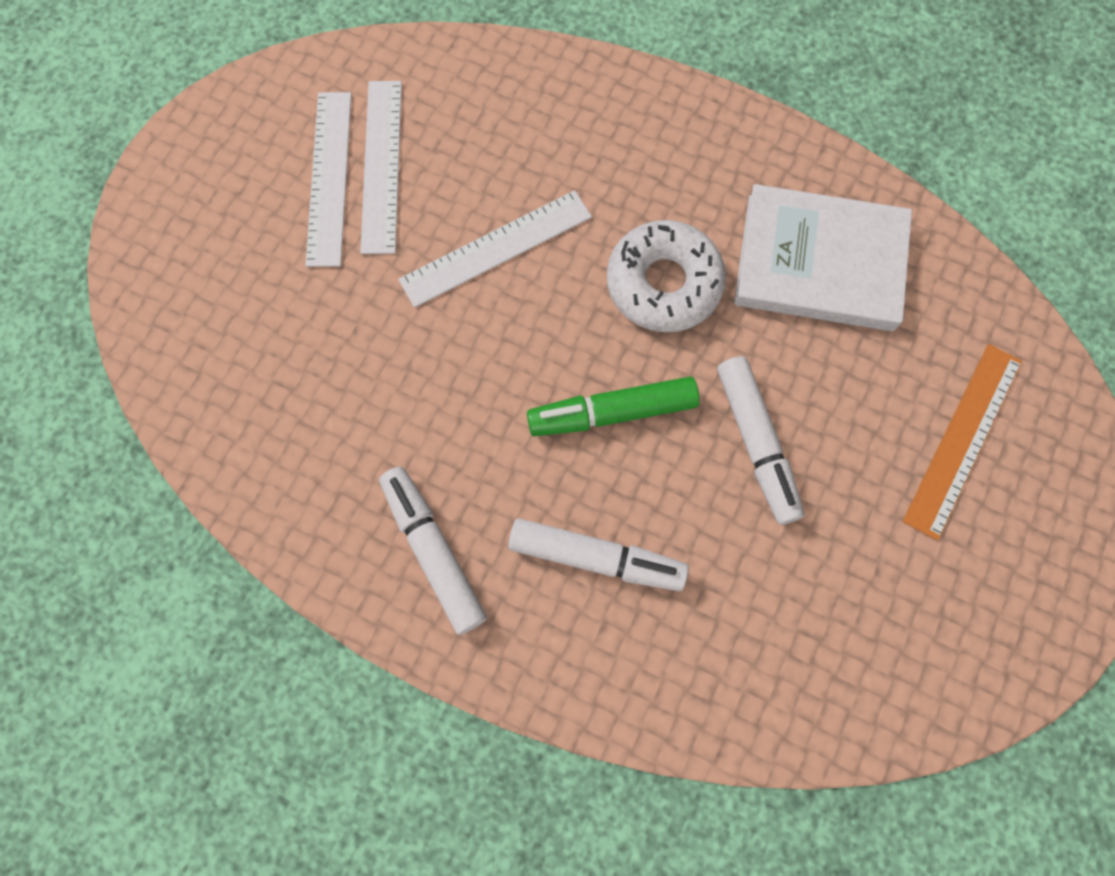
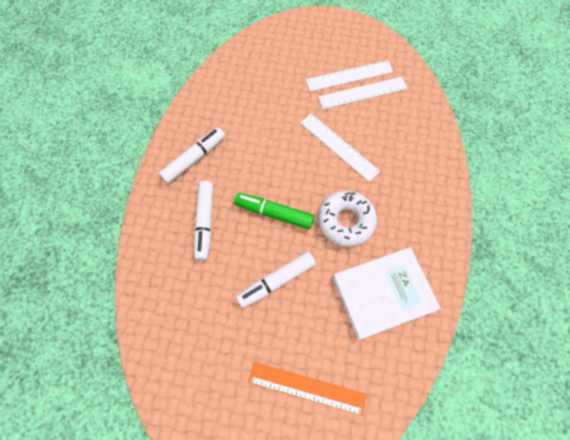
camera: 75 degrees right, 5 degrees down
(612, 412) = (274, 213): green marker -> green marker turned 45 degrees counterclockwise
(819, 262) = (383, 293): white book -> white book turned 75 degrees clockwise

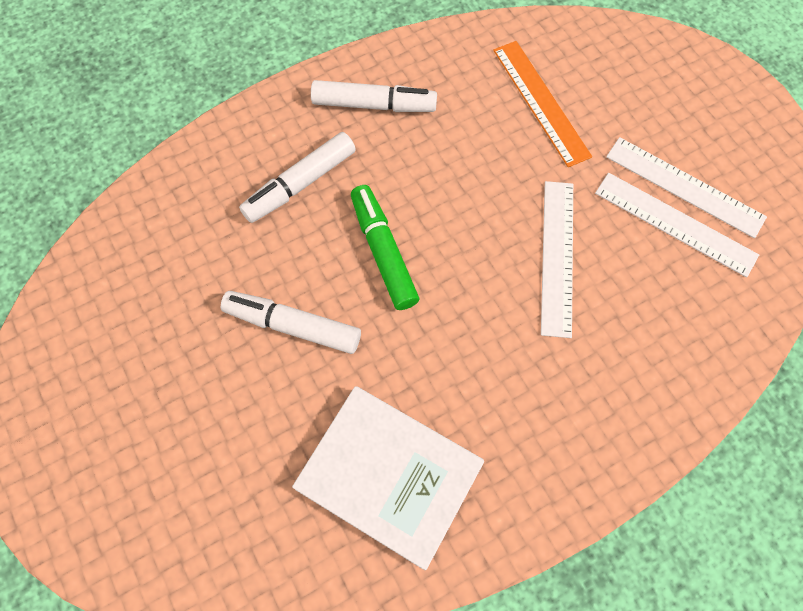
camera: 50 degrees right, 0 degrees up
(307, 388) = (182, 470): orange ruler -> orange ruler (540, 102)
(346, 221) = (452, 349): white donut -> none

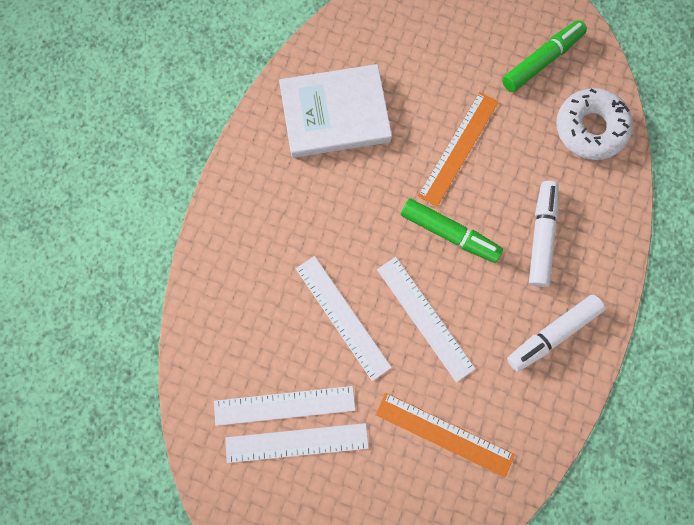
camera: 140 degrees right, 10 degrees up
(111, 346) = (541, 61): none -> green marker
(146, 240) = (589, 128): none -> white donut
(293, 326) = (458, 148): white marker -> orange ruler
(476, 197) = (425, 318): none -> white ruler

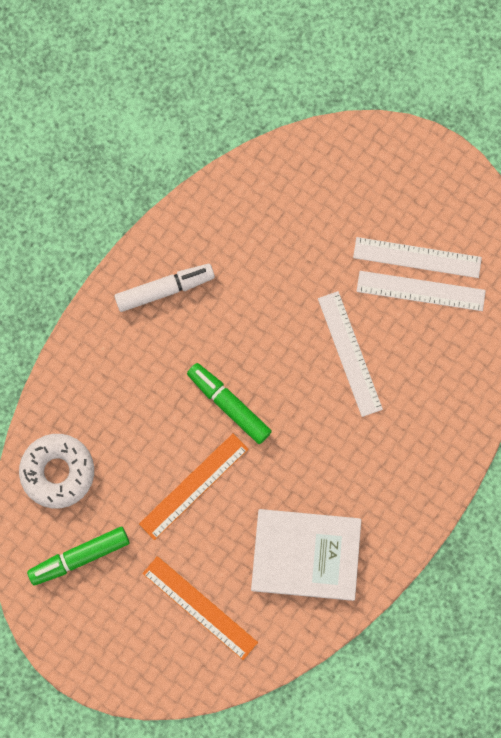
camera: 165 degrees left, 0 degrees up
(425, 318) = (274, 333): white ruler -> none
(444, 434) = (287, 231): orange ruler -> orange ruler (199, 608)
(540, 236) = (143, 379): white marker -> none

